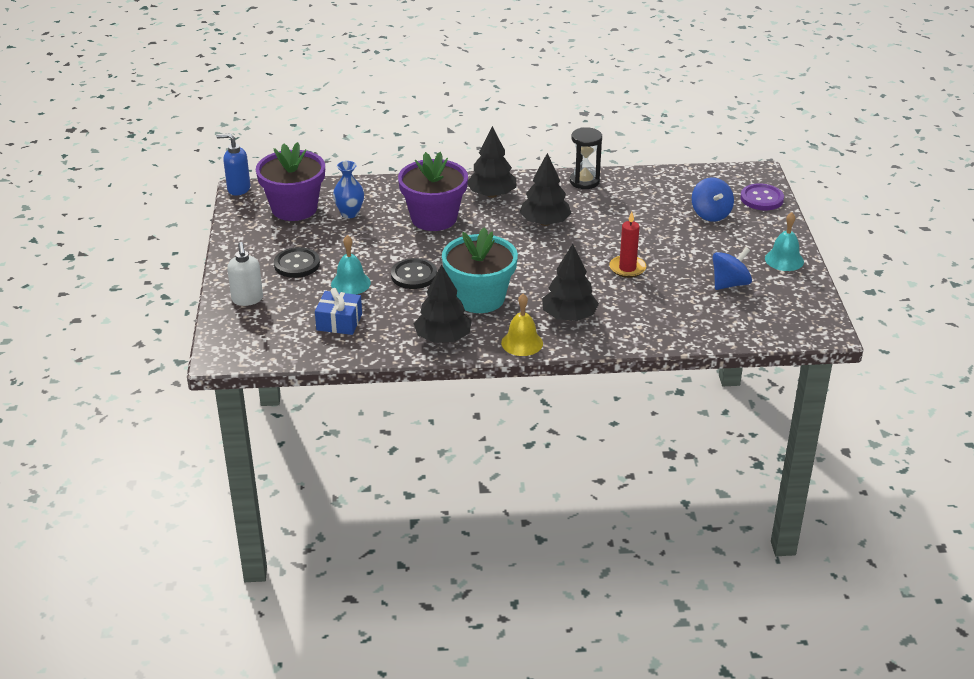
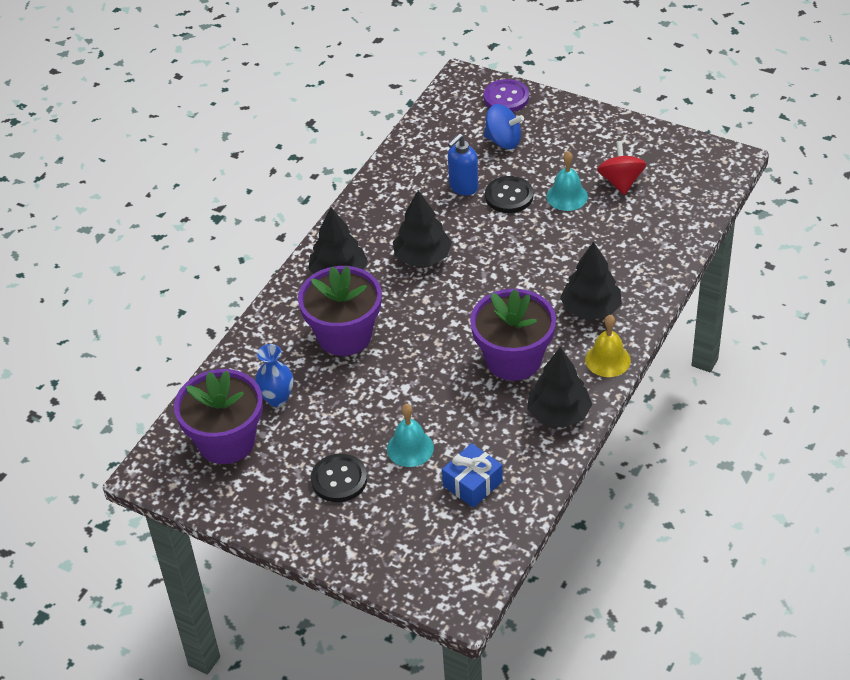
camera: 55 degrees left, 10 degrees up
(238, 189) = (141, 476): blue soap dispenser -> blue soap dispenser (463, 187)
(247, 299) = (373, 546): white soap dispenser -> none
(414, 275) = (435, 393): black button -> black button (509, 196)
(479, 298) = (513, 359): turquoise flower pot -> purple flower pot
(584, 181) = (374, 197): black hourglass -> none
(627, 268) = (545, 235): red candle -> none
(730, 284) = (621, 182): blue spinning top -> red spinning top
(784, 260) = (611, 131): turquoise bell -> turquoise bell (567, 196)

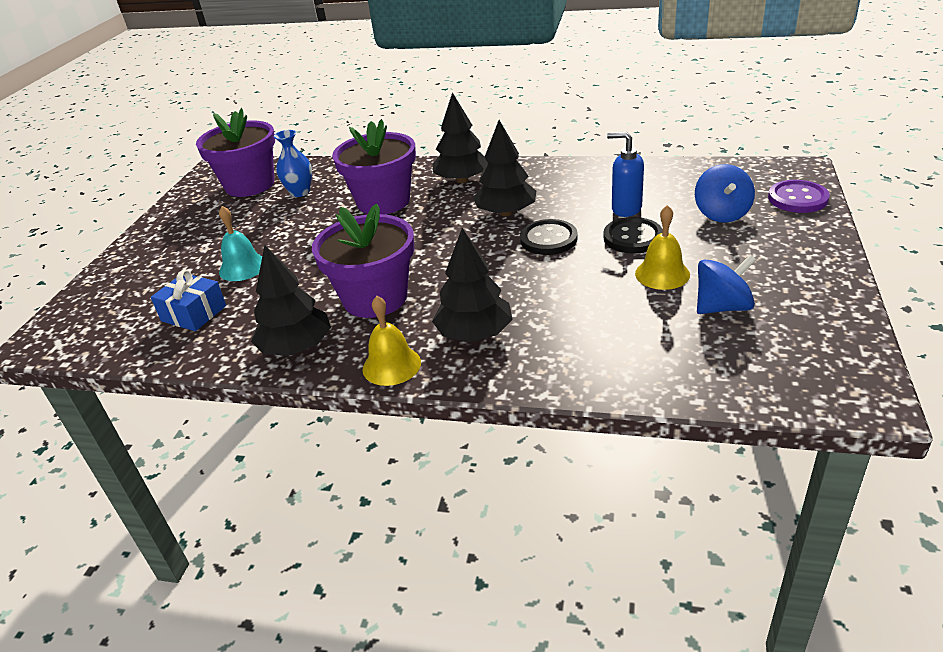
camera: 75 degrees right, 10 degrees down
(339, 479) = (205, 242): black button -> black button (548, 239)
(567, 196) = (662, 274): turquoise bell -> yellow bell
(621, 182) = (722, 307): red spinning top -> blue spinning top

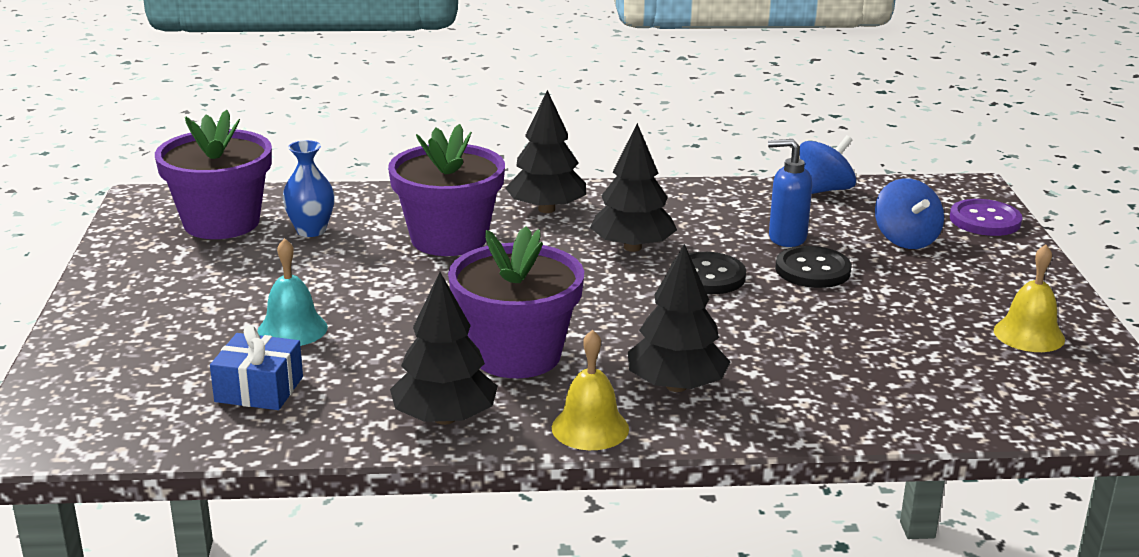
camera: 20 degrees left, 10 degrees down
(662, 274) = (869, 308): yellow bell -> yellow bell (1029, 334)
(722, 307) = (956, 339): blue spinning top -> blue spinning top (824, 190)

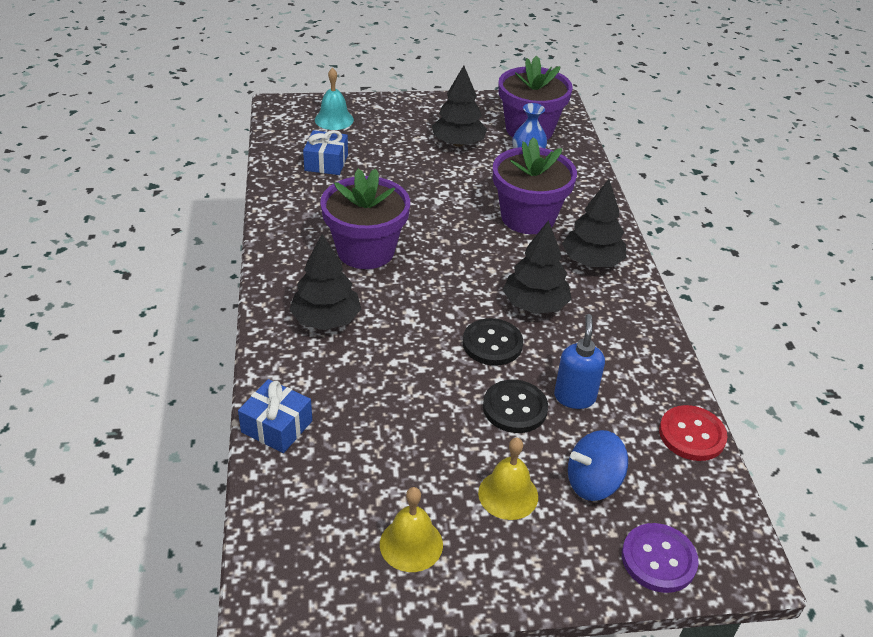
camera: 85 degrees right, 15 degrees up
(292, 329) = (394, 167): turquoise bell -> turquoise bell (334, 119)
(445, 418) = (292, 226): black tree -> black tree (458, 143)
(590, 428) = (277, 281): yellow bell -> yellow bell (508, 494)
(824, 190) = (692, 435): blue spinning top -> red button
(891, 419) = (277, 426): none -> blue gift

